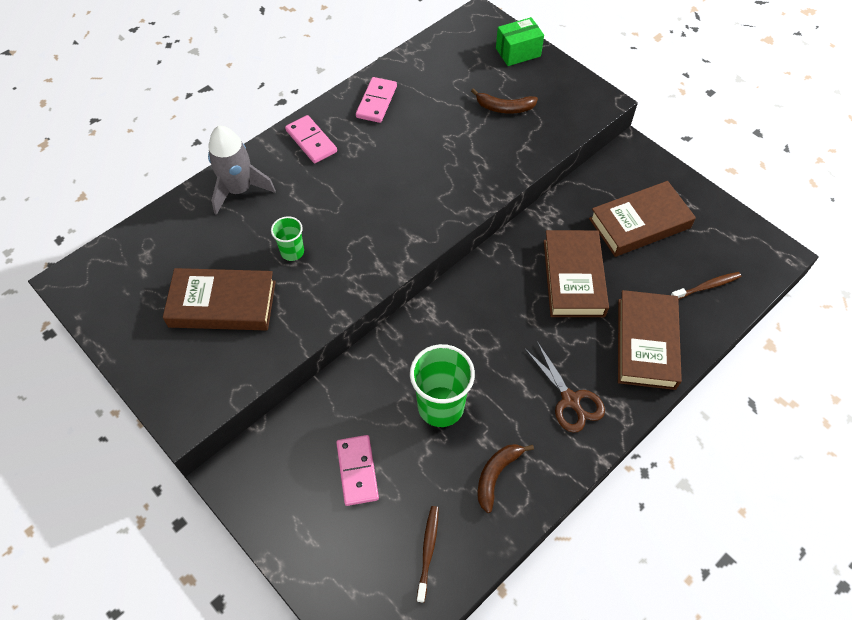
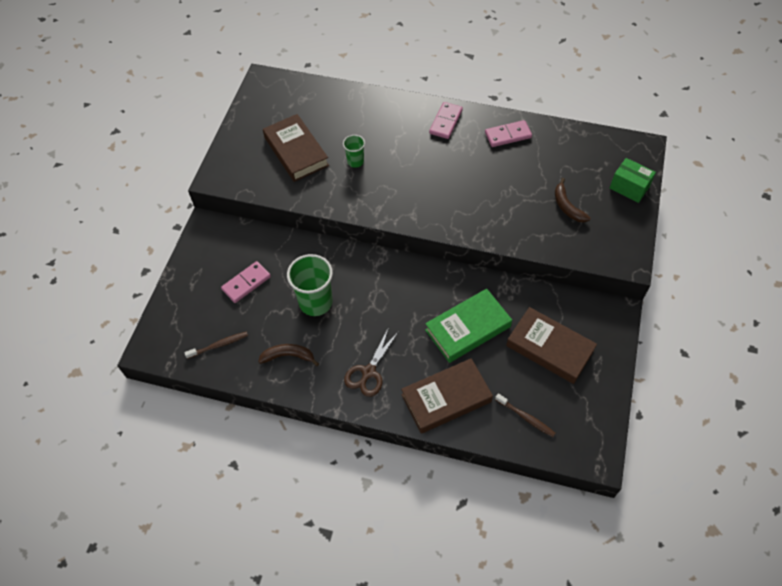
camera: 60 degrees right, 0 degrees up
(239, 190) = (380, 111): grey rocket -> none
(573, 277) = (467, 328): brown book -> green book

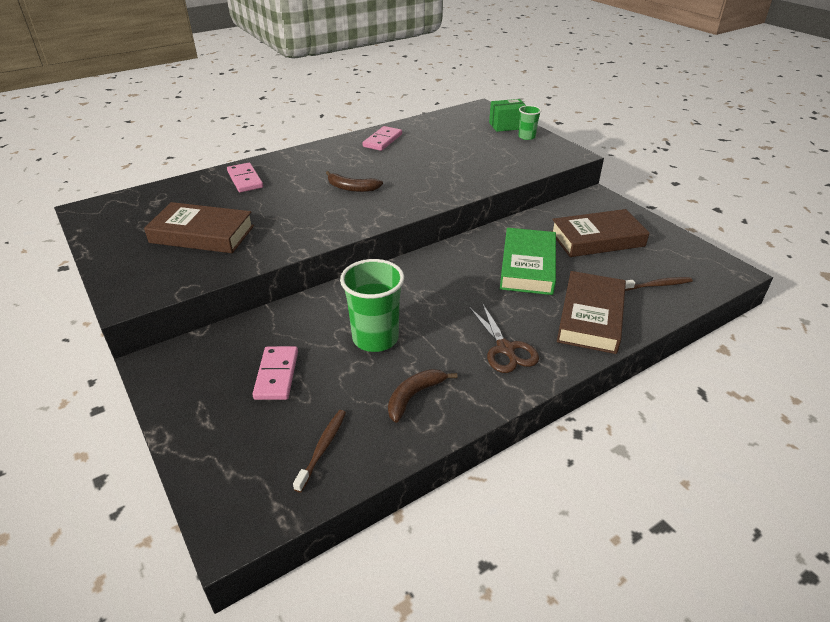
camera: 50 degrees left, 20 degrees down
(355, 161) = (277, 211): green cup -> green cup (526, 137)
(445, 122) = (321, 155): pink domino -> pink domino (245, 180)
(567, 206) = (487, 151): brown banana -> brown banana (352, 188)

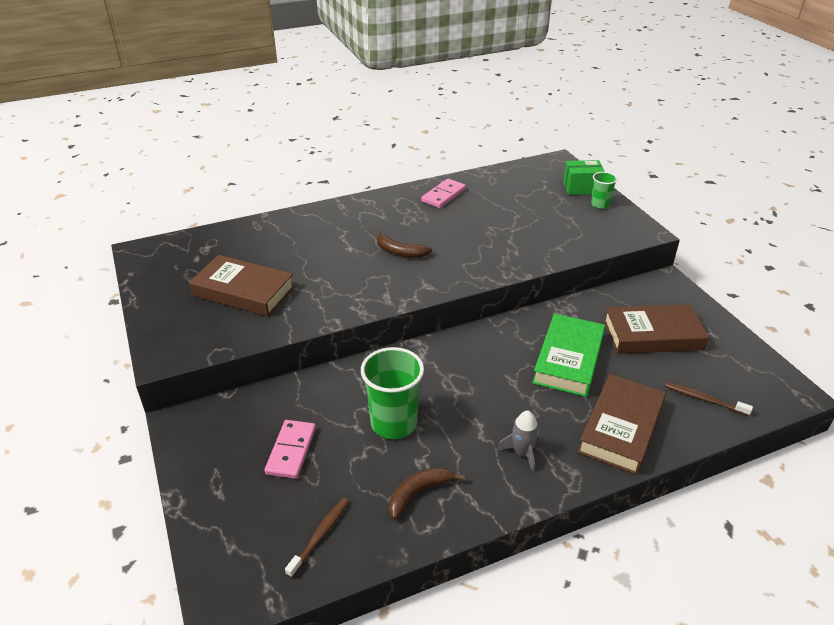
camera: 10 degrees right, 0 degrees up
(245, 180) = (295, 231): pink domino -> none
(505, 349) = (522, 453): brown scissors -> grey rocket
(657, 285) = (704, 399): brown toothbrush -> brown toothbrush turned 150 degrees counterclockwise

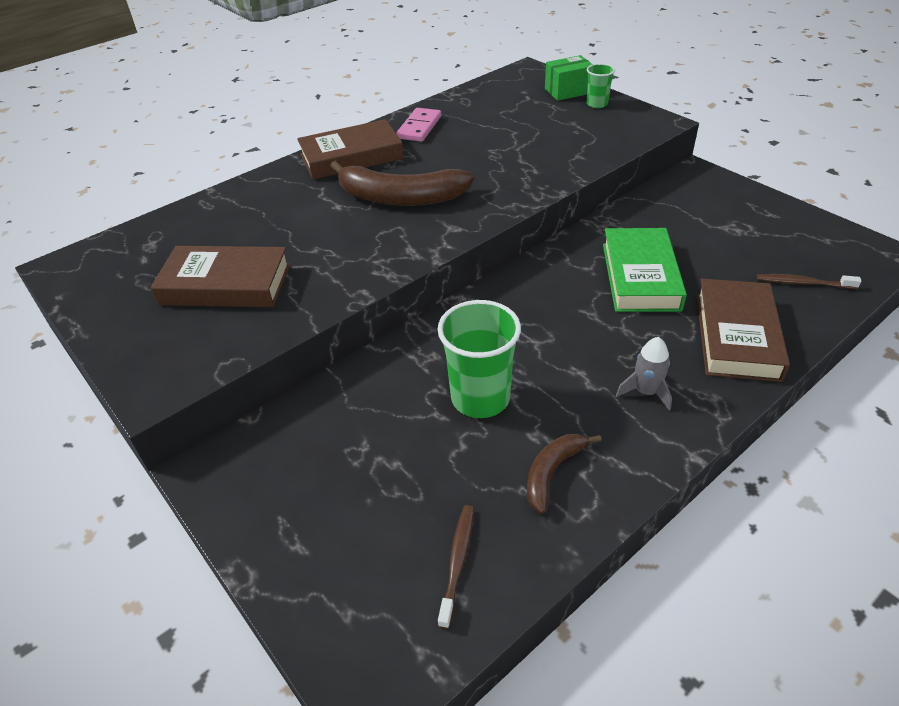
camera: 15 degrees left, 5 degrees up
(291, 451) = (369, 466): pink domino -> none
(400, 252) = (400, 197): brown banana -> brown banana, size x1.87
(652, 335) = (713, 229): brown book -> brown book (351, 156)

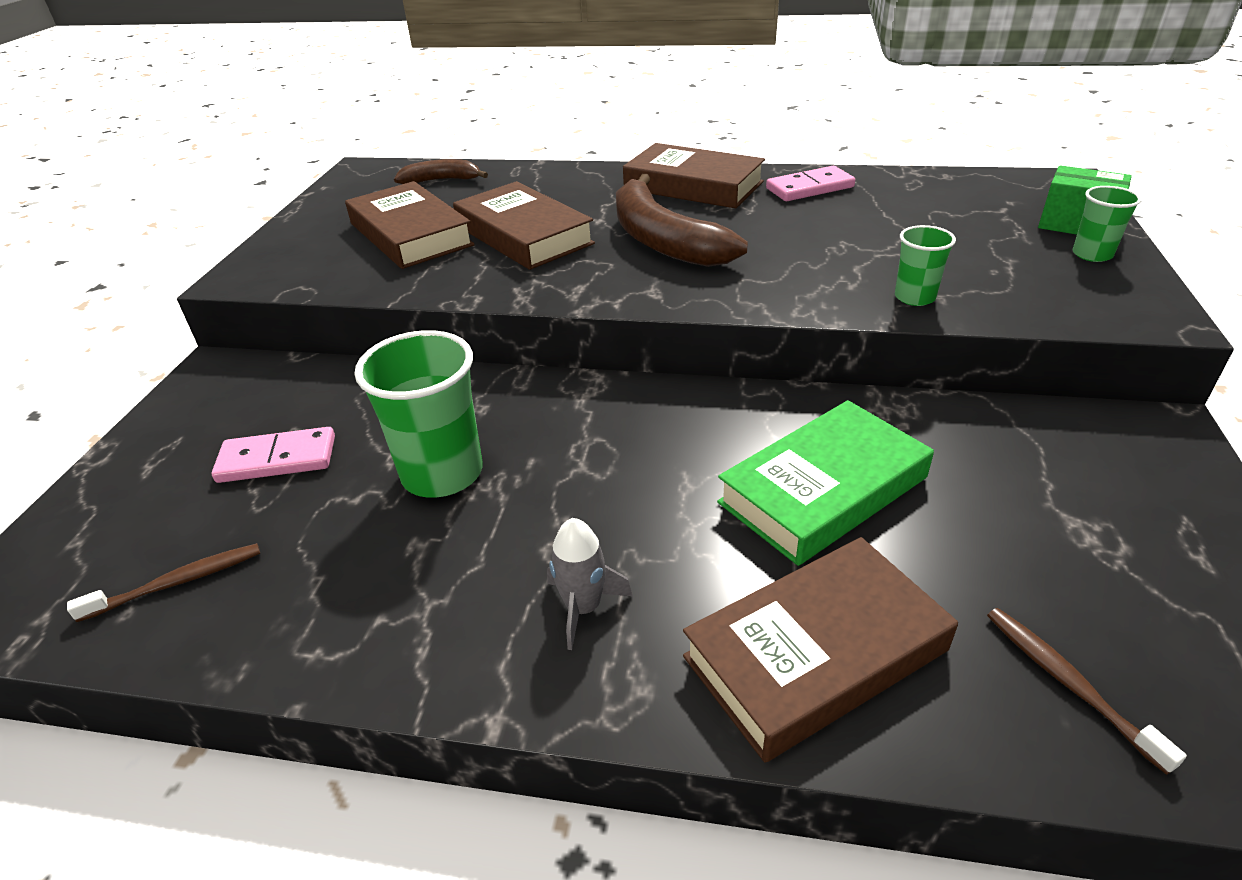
camera: 50 degrees right, 5 degrees down
(309, 240) = (524, 235): none -> brown book
(375, 469) = (277, 459): none -> pink domino
(552, 472) = (362, 590): brown banana -> brown banana (441, 180)
(569, 162) = (914, 297): none -> green cup

